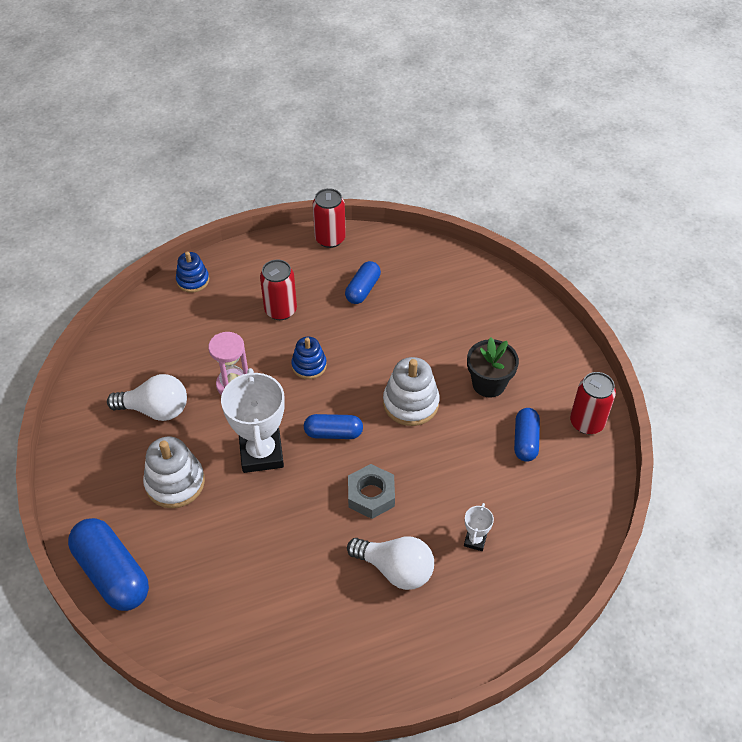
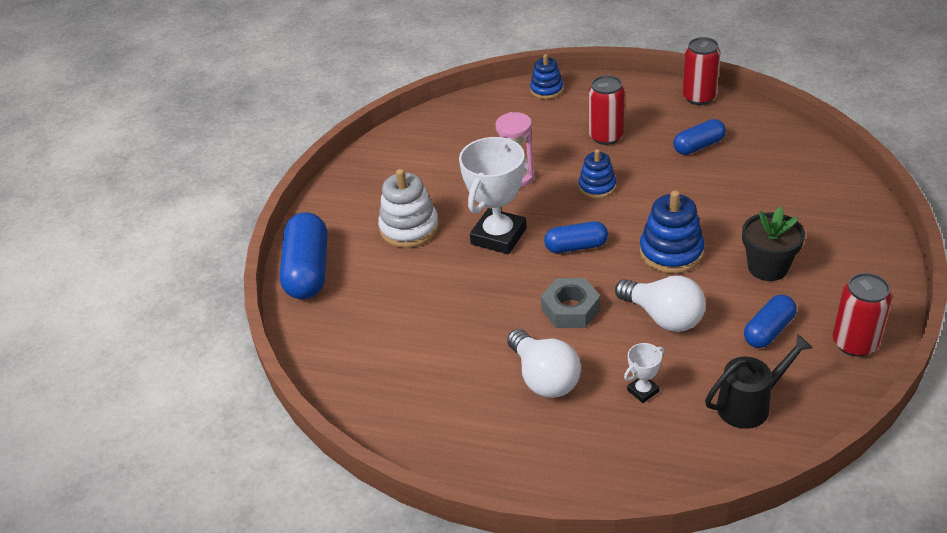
camera: 40 degrees right, 10 degrees down
(155, 409) = (438, 170): white light bulb -> white light bulb (663, 317)
(333, 433) = (576, 246): blue capsule -> blue capsule turned 45 degrees counterclockwise
(410, 403) = (671, 252): white stacking toy -> blue stacking toy
(554, 511) = (750, 404): none -> black watering can

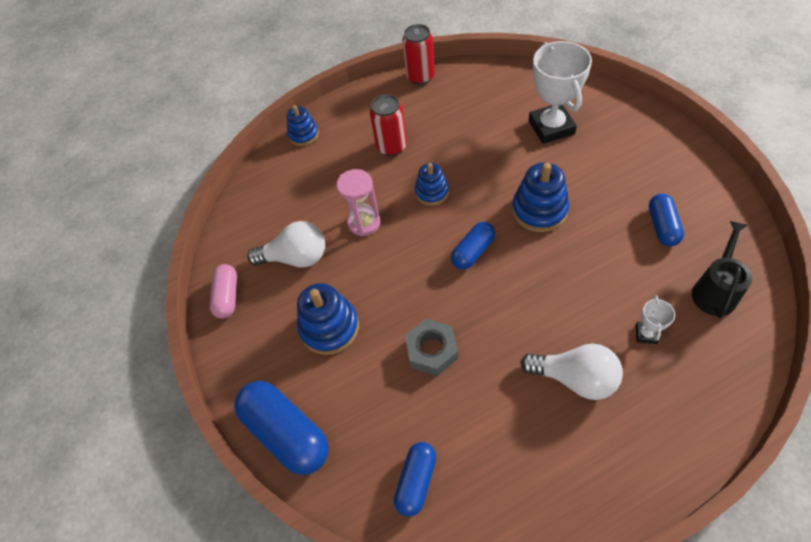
camera: 40 degrees left, 15 degrees up
(366, 166) = (227, 296): none -> pink capsule
(409, 228) = (329, 328): white stacking toy -> blue stacking toy
(498, 236) = (408, 283): white trophy -> white trophy (551, 127)
(570, 309) = (527, 306): grey nut -> grey nut (431, 350)
(663, 317) = (592, 265): white light bulb -> white light bulb (296, 258)
(698, 146) = (463, 115): blue capsule -> blue capsule (416, 481)
(767, 267) = (608, 179): black flower pot -> none
(854, 343) = (716, 199): red can -> none

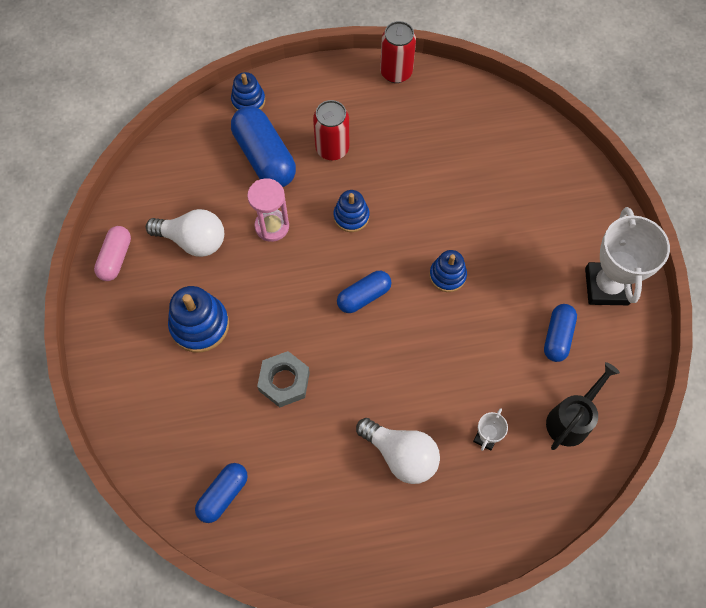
camera: 10 degrees right, 10 degrees up
(286, 433) = (127, 411): blue capsule -> blue capsule (264, 157)
(539, 210) = (447, 275): blue stacking toy -> blue stacking toy, size x0.64
(551, 127) = (503, 185): white trophy -> white trophy (606, 286)

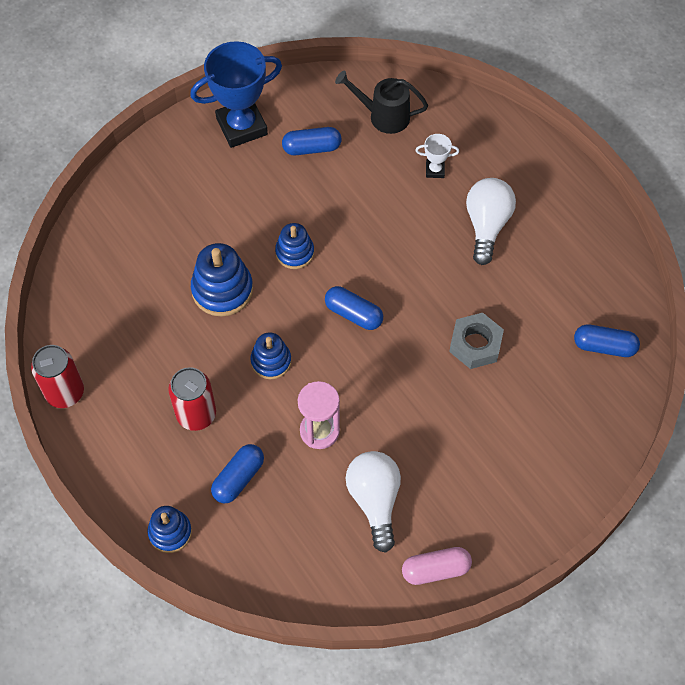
camera: 115 degrees left, 5 degrees down
(200, 325) = (462, 446): blue stacking toy -> blue stacking toy (222, 290)
(264, 157) = (238, 478): blue capsule -> blue capsule, size x0.59
(606, 286) = (242, 126): white trophy -> blue trophy

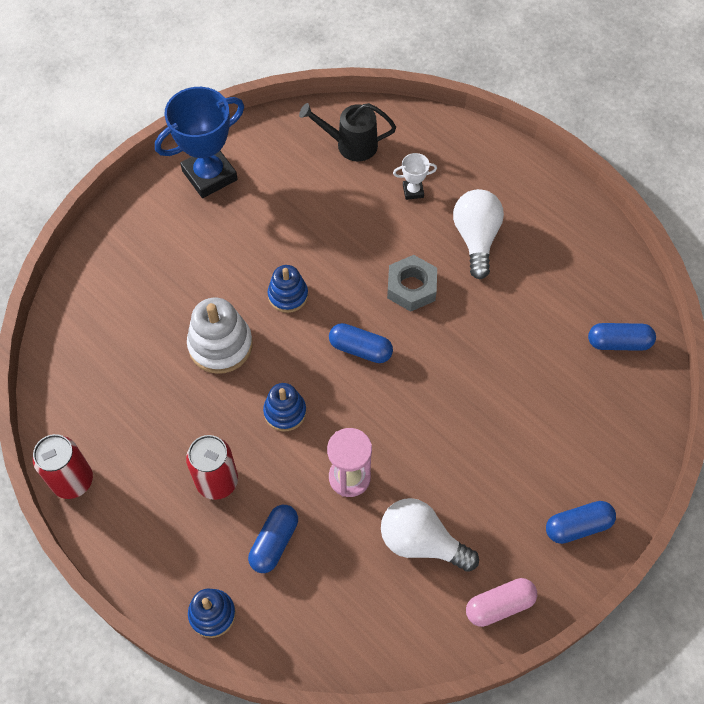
camera: 10 degrees left, 0 degrees up
(222, 290) = (220, 345): blue stacking toy -> white stacking toy
(312, 148) = (285, 187): blue capsule -> blue capsule (578, 526)
(375, 501) = (421, 542): white light bulb -> white light bulb turned 45 degrees counterclockwise
(475, 344) = (490, 361): grey nut -> grey nut (411, 287)

